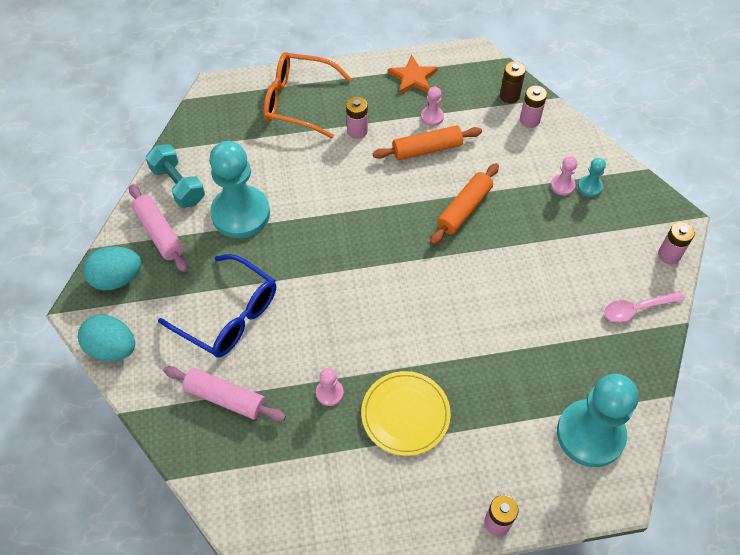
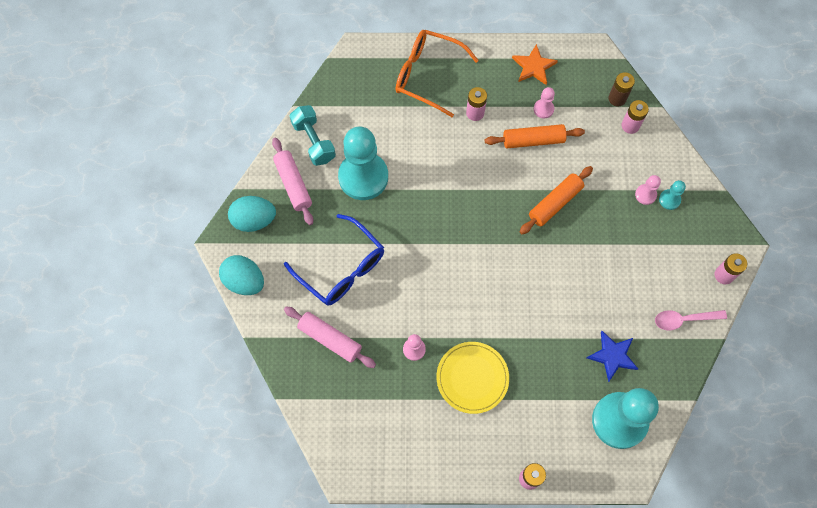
camera: 10 degrees right, 10 degrees up
(565, 362) = (612, 356): none -> blue star

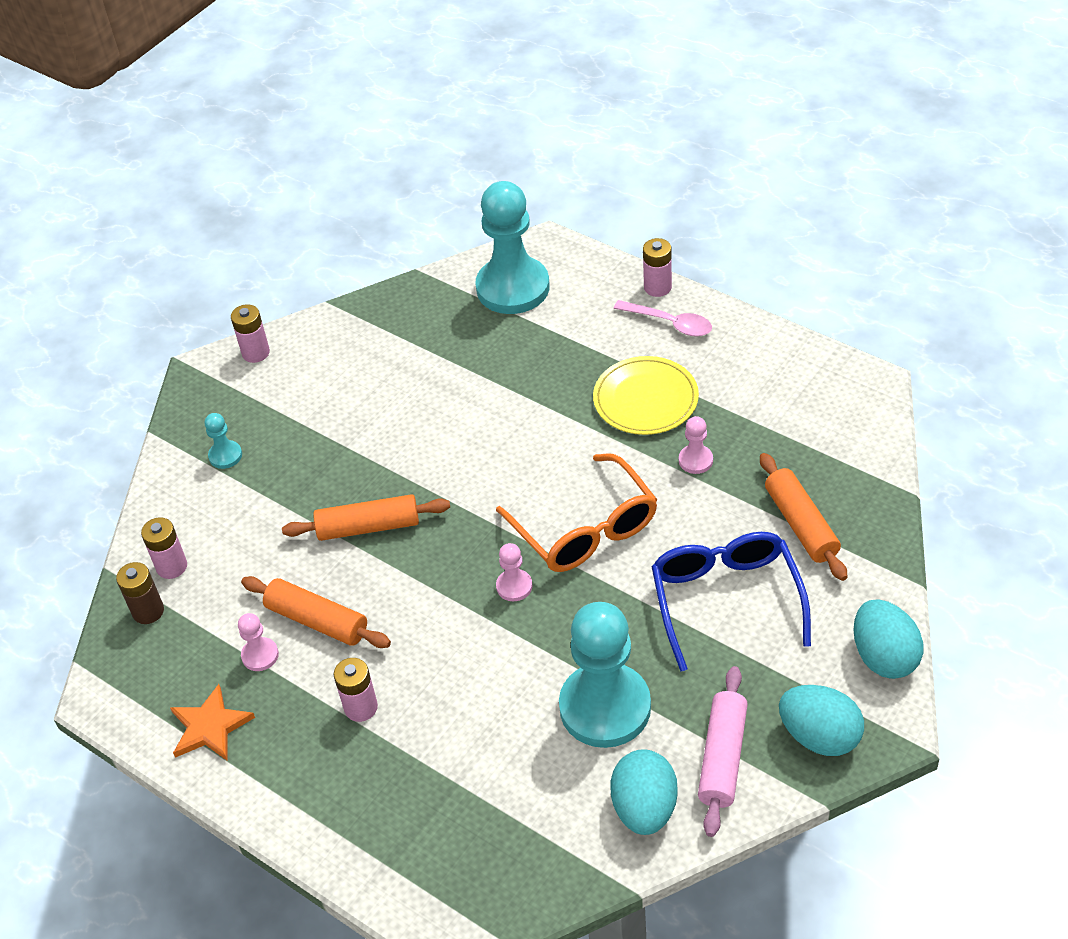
camera: 140 degrees left, 20 degrees down
(314, 141) = (644, 808): turquoise dumbbell -> turquoise egg
(330, 339) = (801, 524): pink rolling pin -> orange rolling pin
(427, 75) = (379, 812): orange glasses -> orange glasses (586, 529)
(612, 356) = (462, 342): blue star -> none
(645, 195) = (247, 476): pink pawn -> pink pawn (514, 586)
(684, 320) = (347, 336): pink spoon -> pink spoon (669, 323)

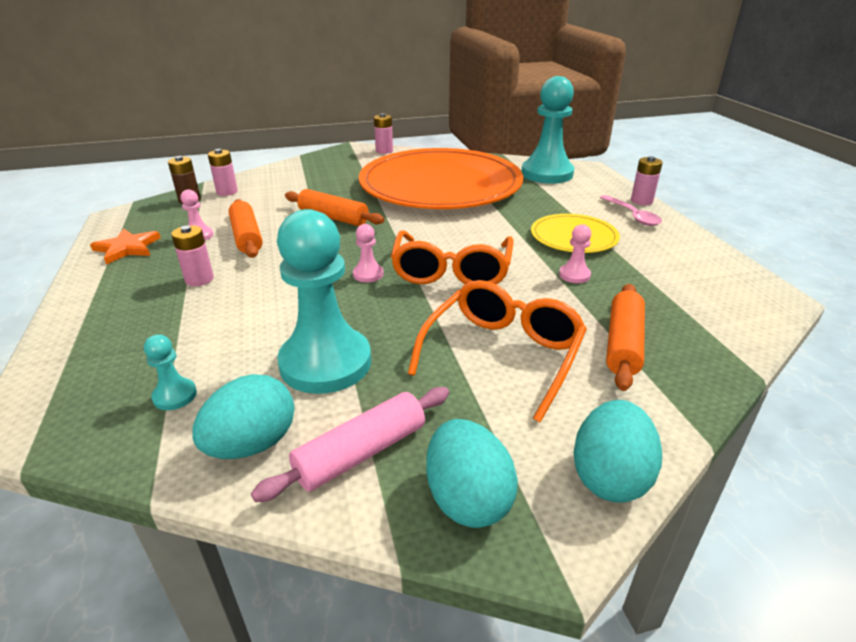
camera: 35 degrees right, 15 degrees down
(225, 456) = (315, 171): turquoise pawn -> turquoise pawn (175, 396)
(416, 388) = (440, 185): none -> orange plate
(726, 599) = (503, 354): blue glasses -> orange glasses

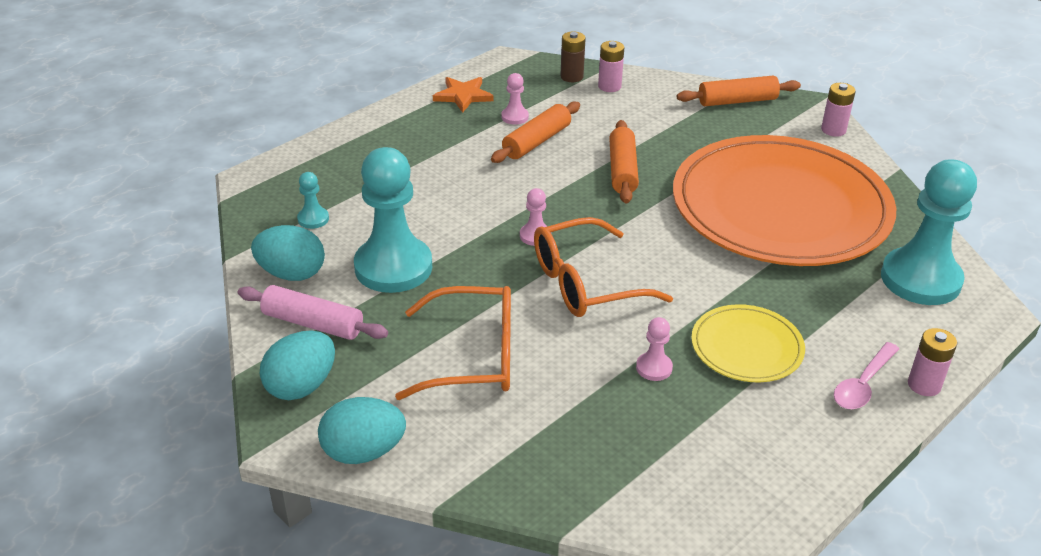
camera: 60 degrees right, 5 degrees up
(199, 279) = (450, 154): pink battery -> none
(623, 344) = (548, 428): orange rolling pin -> orange rolling pin (737, 101)

